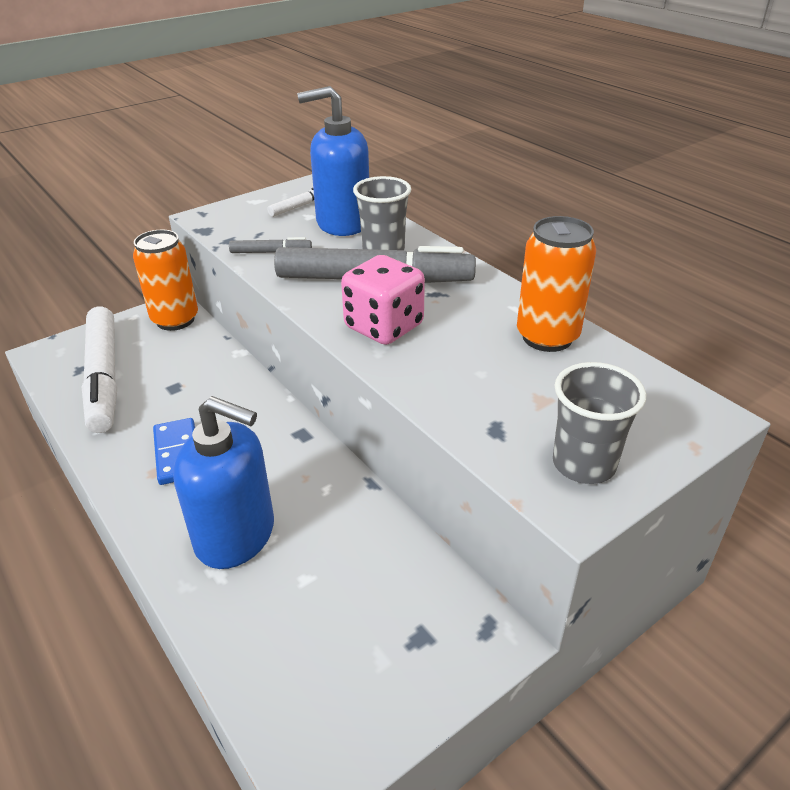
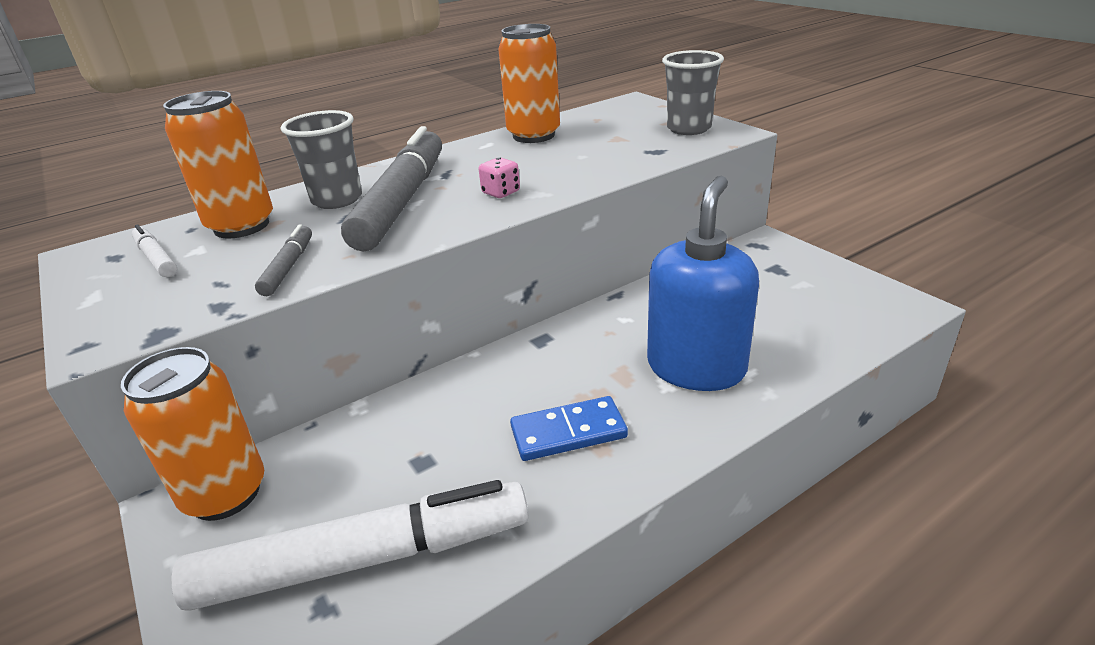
camera: 85 degrees left, 5 degrees down
(342, 223) = (241, 226): blue soap dispenser -> orange can
(384, 327) = (501, 192): pink dice -> pink dice, size x0.47

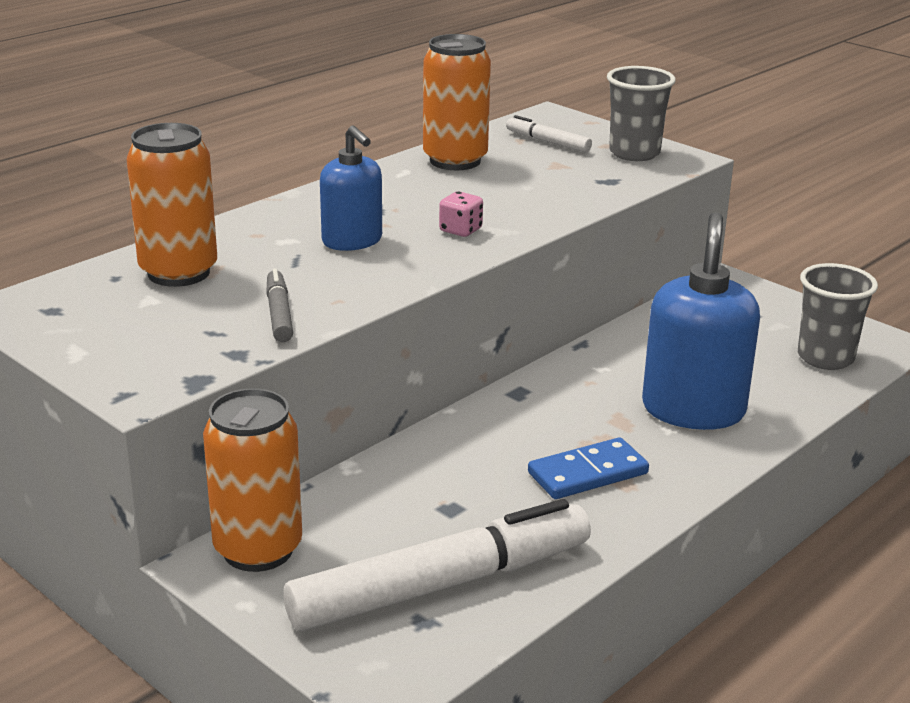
camera: 15 degrees left, 5 degrees down
(156, 258) = (109, 310): white marker -> white marker (548, 142)
(337, 200) = (270, 241): grey cup -> grey cup (825, 358)
(403, 201) = (352, 241): grey marker -> blue soap dispenser

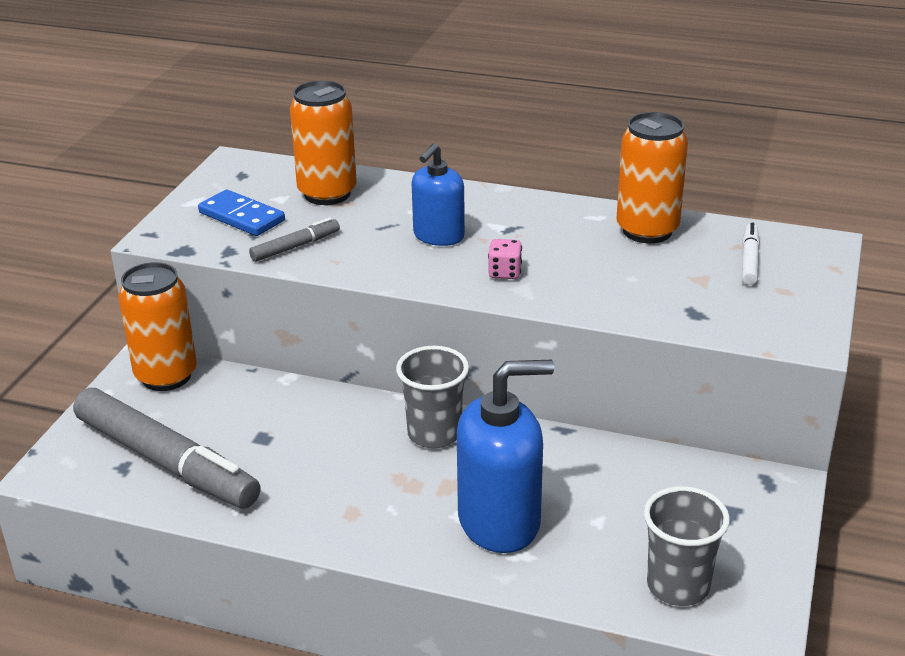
camera: 65 degrees right, 5 degrees up
(441, 585) = (166, 462): white marker -> grey marker
(588, 473) = (353, 489): blue domino -> blue domino (241, 217)
(634, 153) = (781, 310): grey cup -> grey cup (434, 434)

